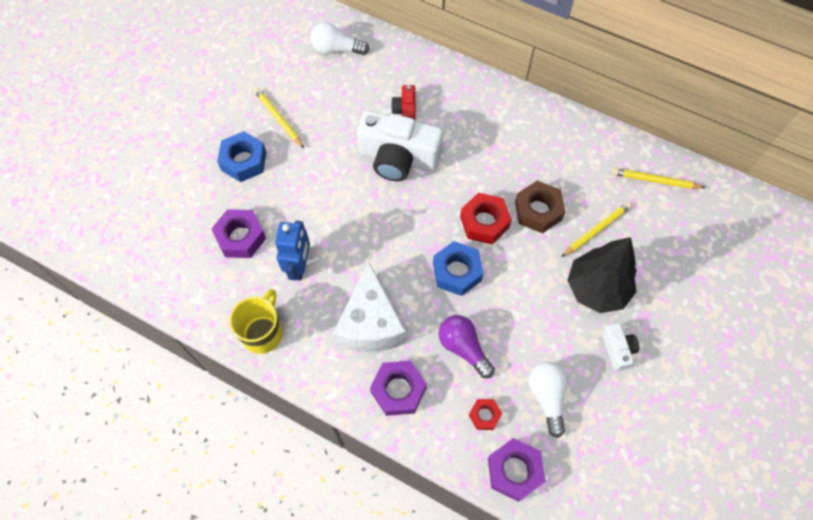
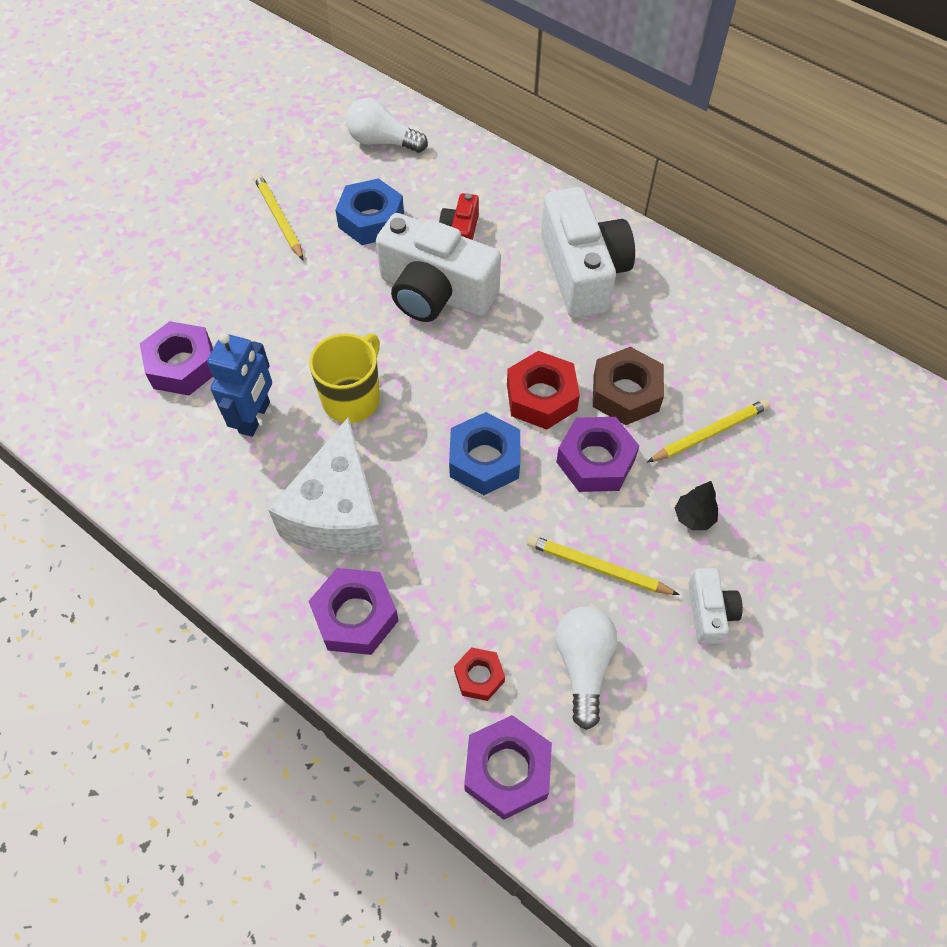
camera: 10 degrees right, 5 degrees down
(244, 161) = (215, 266): blue nut -> blue nut (371, 220)
(263, 333) = (178, 501): yellow mug -> yellow mug (352, 398)
(463, 348) = (469, 571): purple light bulb -> none
(493, 128) = (582, 272): none -> white camera
(528, 261) = (595, 461): none -> purple nut
(596, 289) = (693, 517): black tree -> black tree, size x0.42
(655, 180) = (813, 376): yellow pencil -> yellow pencil (597, 567)

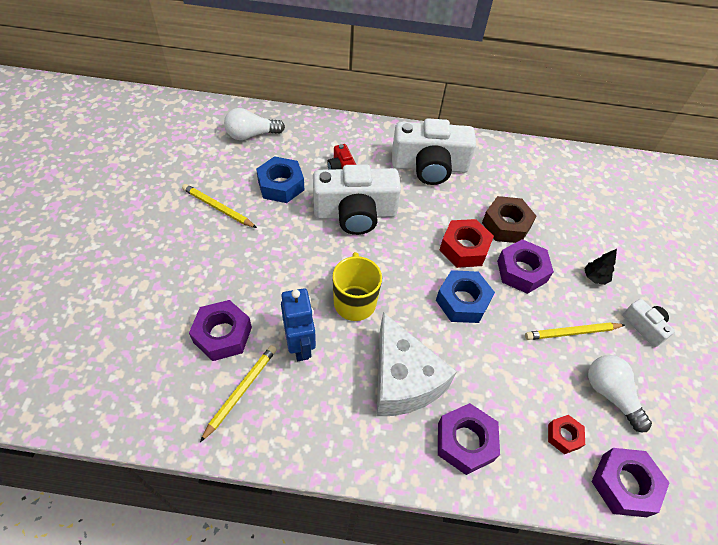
camera: 35 degrees left, 5 degrees down
(582, 272) = (429, 167): white camera -> white camera turned 135 degrees clockwise
(710, 433) = (565, 227): yellow pencil -> yellow pencil (241, 391)

